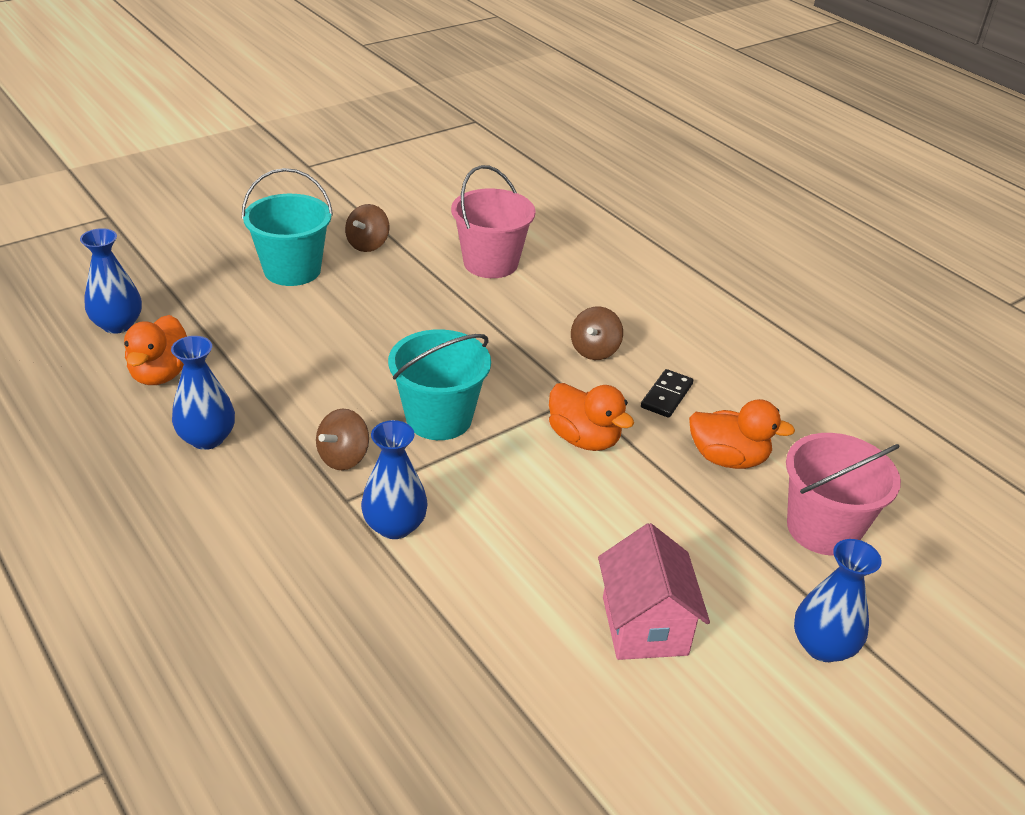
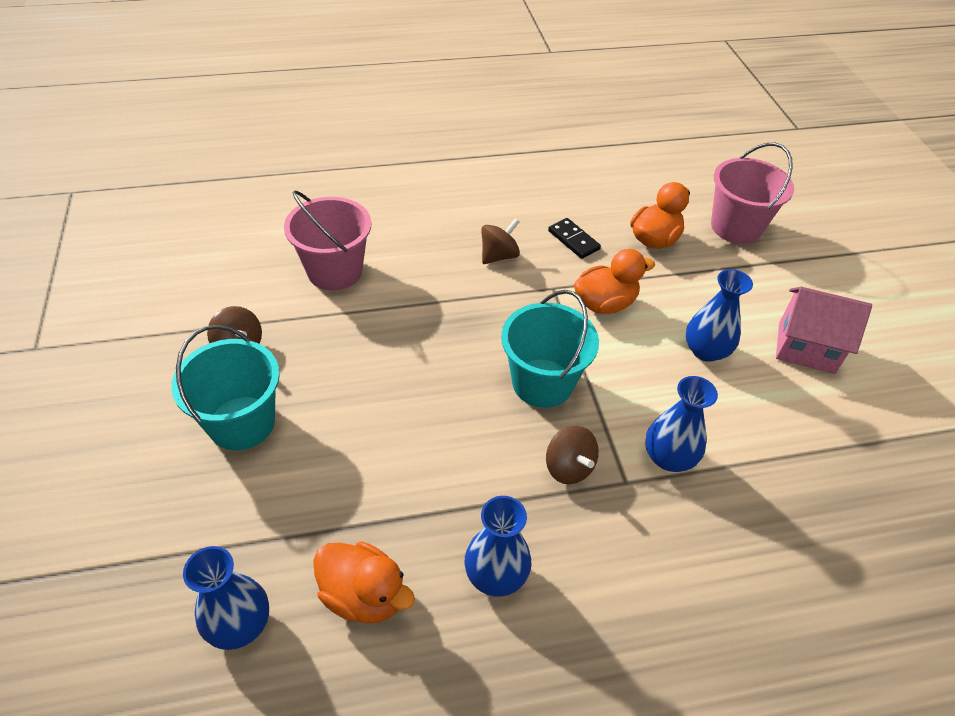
camera: 65 degrees left, 10 degrees up
(594, 350) = (499, 256): brown spinning top -> brown spinning top turned 90 degrees counterclockwise
(822, 646) = (836, 273): blue vase -> blue vase (706, 350)

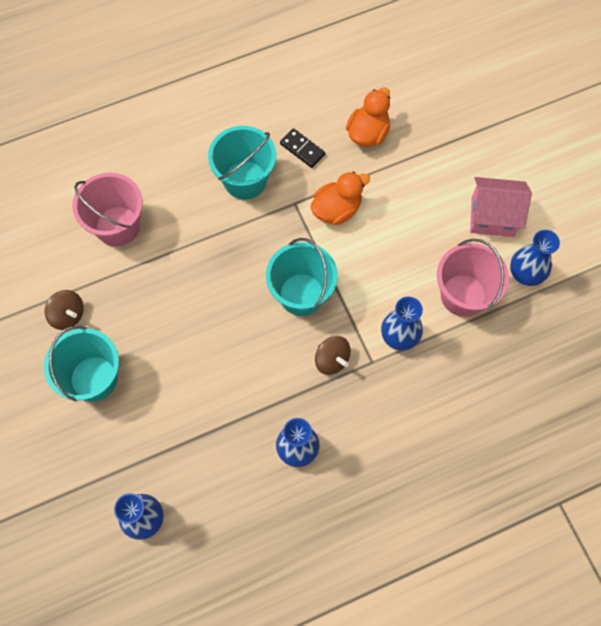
camera: 10 degrees left, 20 degrees up
(364, 595) = (217, 482): orange duck -> none
(499, 256) = (245, 180): brown spinning top -> turquoise bucket
(706, 350) = (418, 237): blue vase -> blue vase (526, 273)
(735, 227) = (433, 104): pink bucket -> pink bucket (463, 295)

